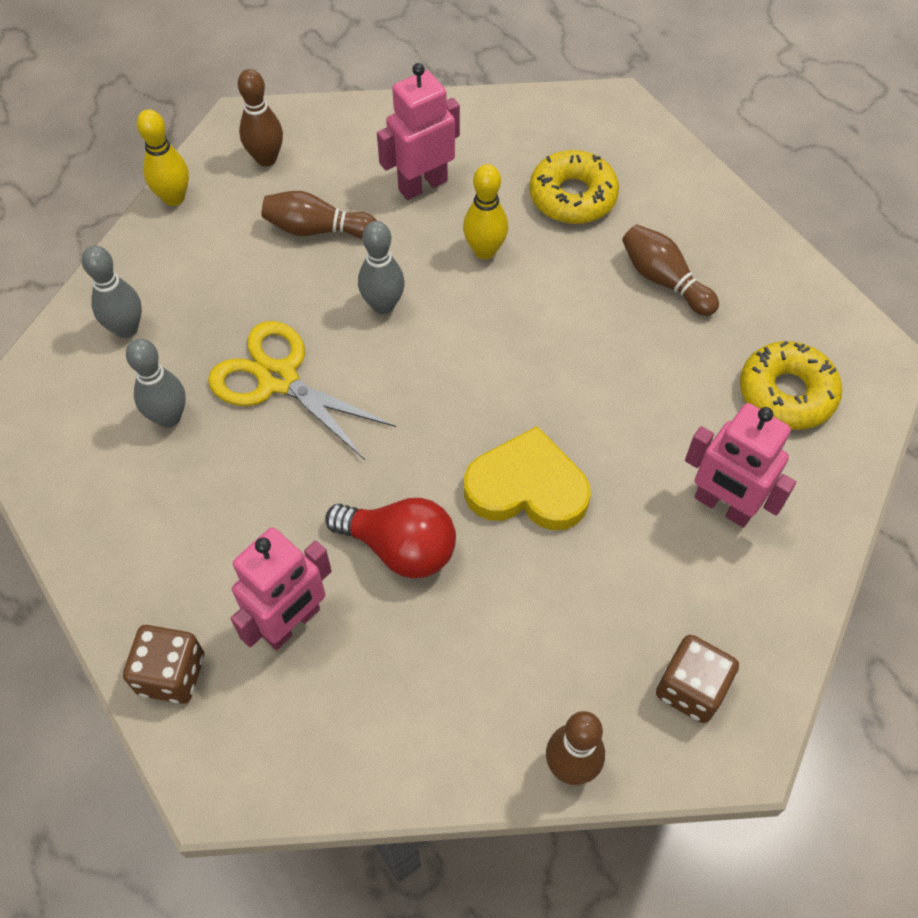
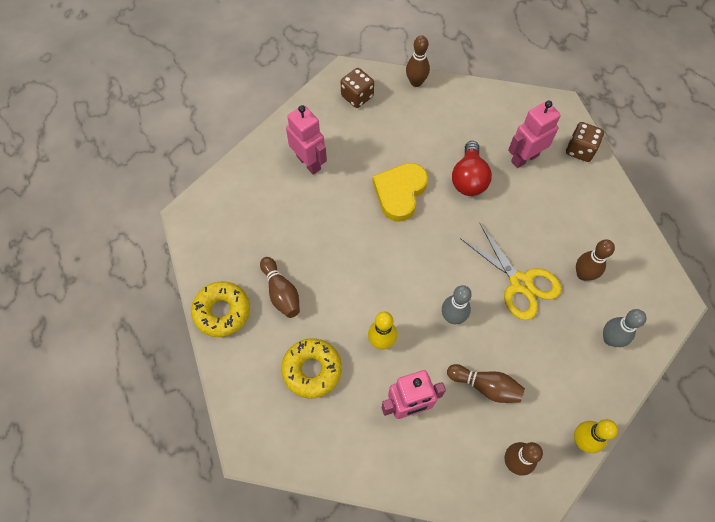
camera: 165 degrees left, 5 degrees up
(169, 417) = (583, 274): grey bowling pin -> brown bowling pin
(400, 548) = (468, 179): red light bulb -> red light bulb turned 120 degrees counterclockwise
(527, 487) = (400, 193): yellow heart -> yellow heart turned 90 degrees clockwise
(786, 393) = (248, 209): yellow donut -> yellow donut (222, 311)

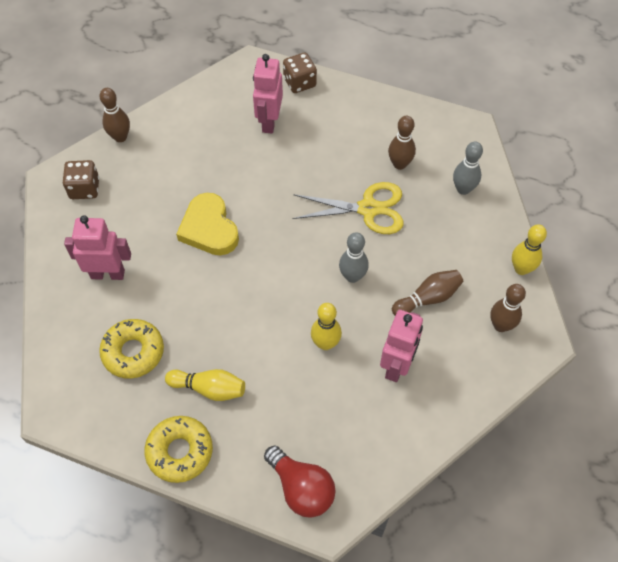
camera: 50 degrees left, 5 degrees down
(281, 292) = (209, 388): brown bowling pin -> yellow bowling pin
(312, 370) = (302, 416): yellow donut -> yellow donut (133, 352)
(468, 179) = (247, 172): red light bulb -> red light bulb (301, 488)

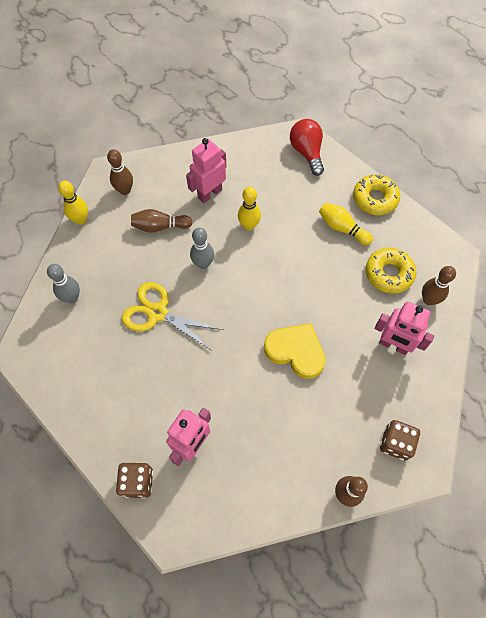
camera: 155 degrees left, 5 degrees up
(209, 228) = (296, 351): yellow heart -> yellow heart turned 60 degrees counterclockwise
(399, 164) = (105, 343): brown bowling pin -> brown bowling pin (428, 300)

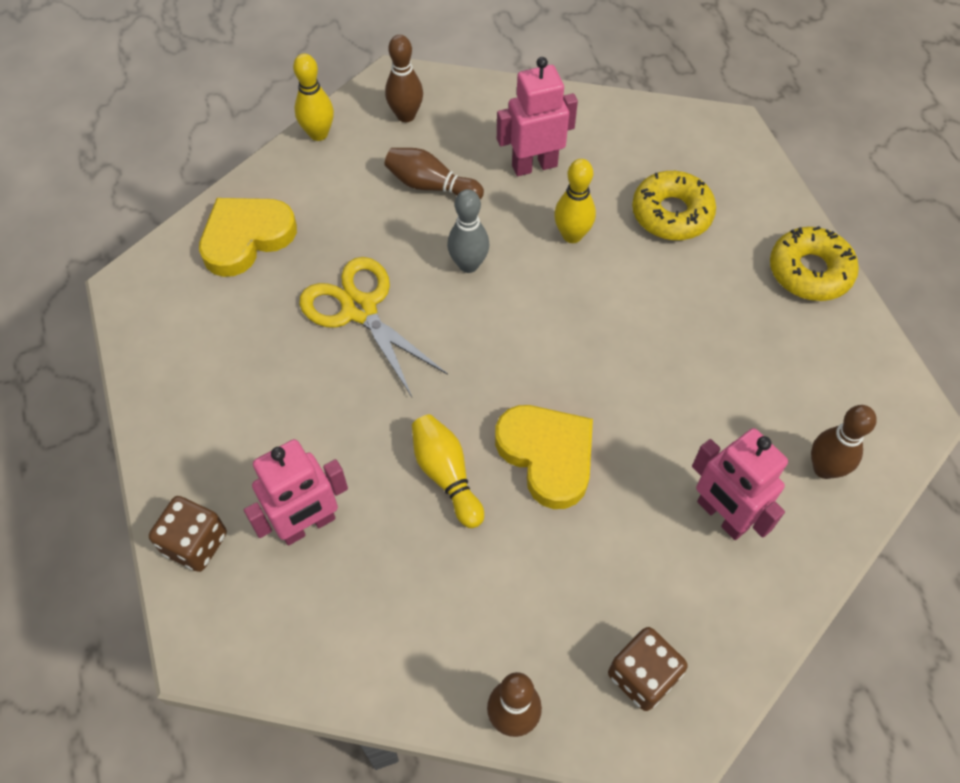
camera: 25 degrees right, 5 degrees down
(72, 297) = (246, 238): grey bowling pin -> yellow heart
(307, 152) = (727, 159): red light bulb -> none
(342, 228) = (727, 296): yellow bowling pin -> yellow bowling pin (446, 475)
(388, 274) = (773, 398): yellow donut -> yellow donut (671, 214)

